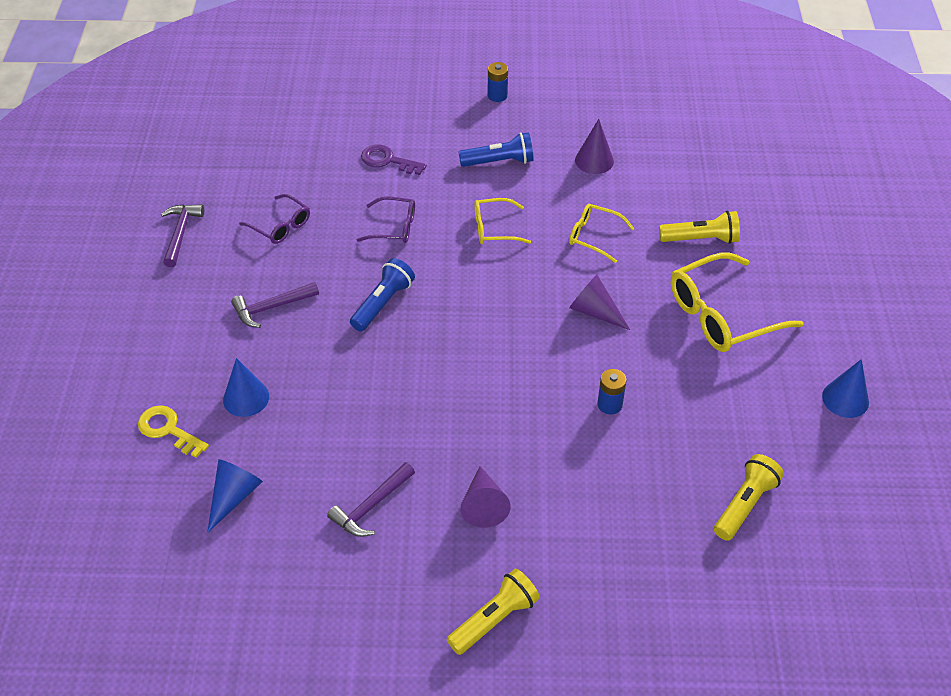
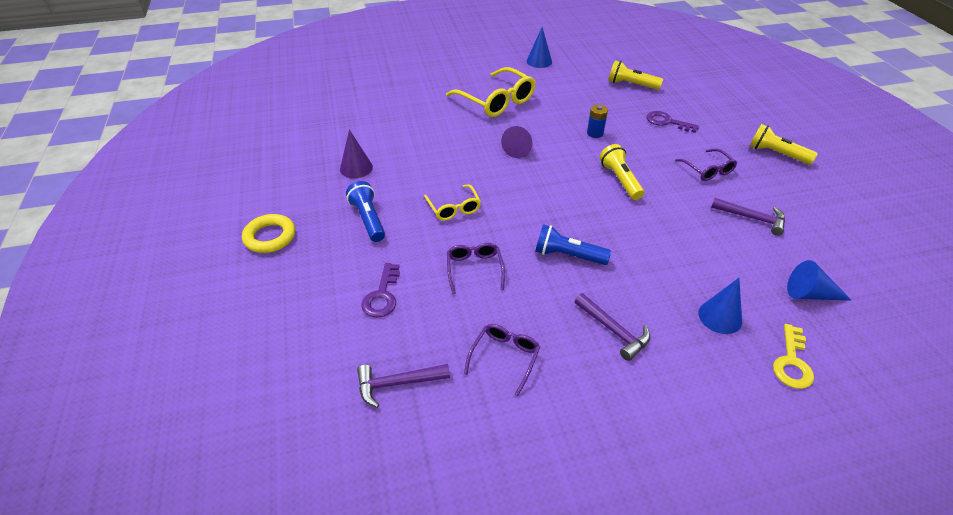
camera: 105 degrees left, 5 degrees down
(180, 233) = (553, 454): purple hammer -> purple hammer (397, 384)
(483, 505) = (708, 170): purple cone -> purple glasses
(497, 95) = (270, 237): blue battery -> yellow ring
(593, 236) = (444, 157): yellow glasses -> none
(618, 508) = (667, 122): none -> purple key
(701, 239) = (430, 113): yellow flashlight -> yellow flashlight (620, 180)

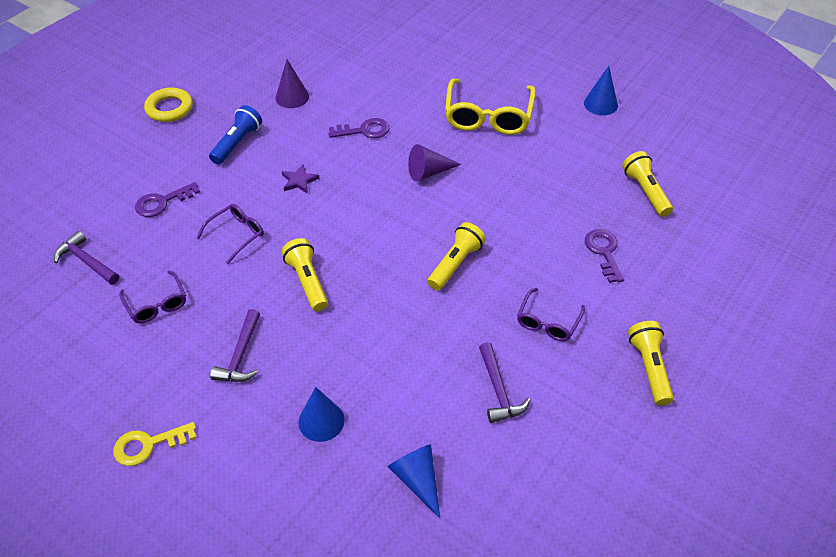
camera: 50 degrees right, 5 degrees up
(441, 154) = (364, 130): none -> purple key
(454, 208) = (299, 181): yellow glasses -> purple star
(505, 357) = (156, 304): purple glasses -> purple glasses turned 75 degrees clockwise
(567, 255) = (307, 281): blue flashlight -> yellow flashlight
(595, 133) = (515, 209): blue battery -> none
(792, 362) = (305, 496): yellow key -> yellow key (148, 445)

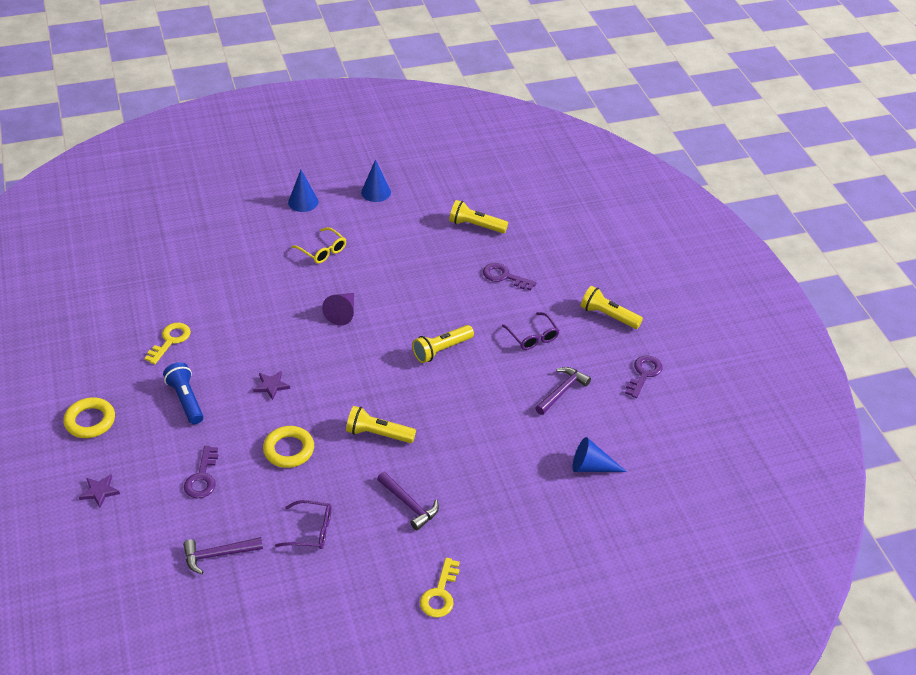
camera: 55 degrees left, 5 degrees down
(102, 156) = (99, 492): none -> purple star
(236, 235) = (289, 450): purple glasses -> yellow ring
(292, 97) = (170, 340): purple cone -> yellow key
(321, 421) = (505, 490): blue cone -> blue cone (303, 202)
(364, 130) = (259, 321): purple key -> purple key (644, 374)
(455, 264) = (441, 350): yellow flashlight -> yellow flashlight turned 105 degrees counterclockwise
(488, 116) = (323, 251): yellow glasses -> yellow glasses, size x0.56
(499, 390) = (562, 391): purple hammer -> purple hammer turned 75 degrees counterclockwise

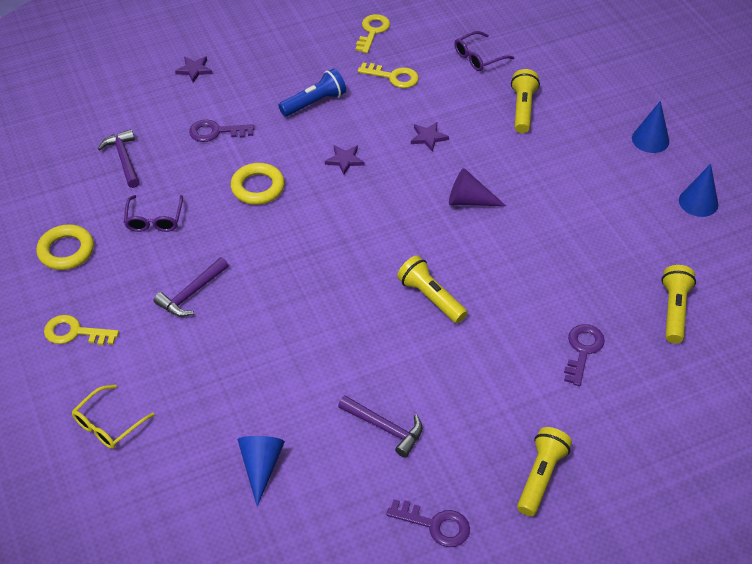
camera: 85 degrees right, 5 degrees up
(90, 421) = (278, 46): yellow ring -> yellow ring (66, 251)
(97, 347) = (372, 31): none -> yellow key
(259, 328) = (428, 137): none -> purple star
(323, 251) = (569, 169): yellow glasses -> yellow glasses (108, 424)
(378, 434) = (288, 255): yellow flashlight -> yellow flashlight (522, 109)
(533, 337) = (476, 390): purple glasses -> purple glasses (478, 57)

